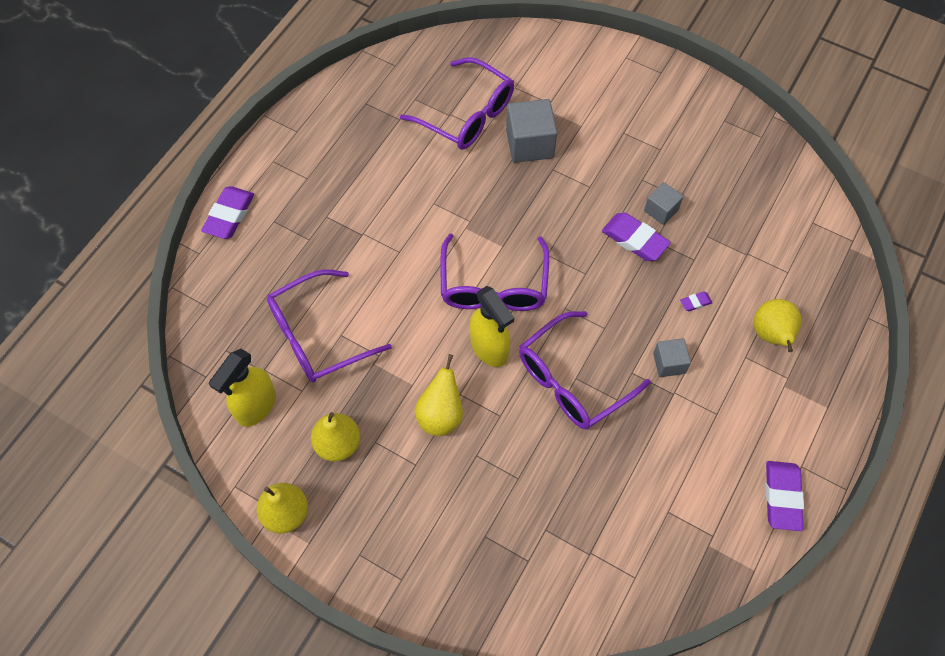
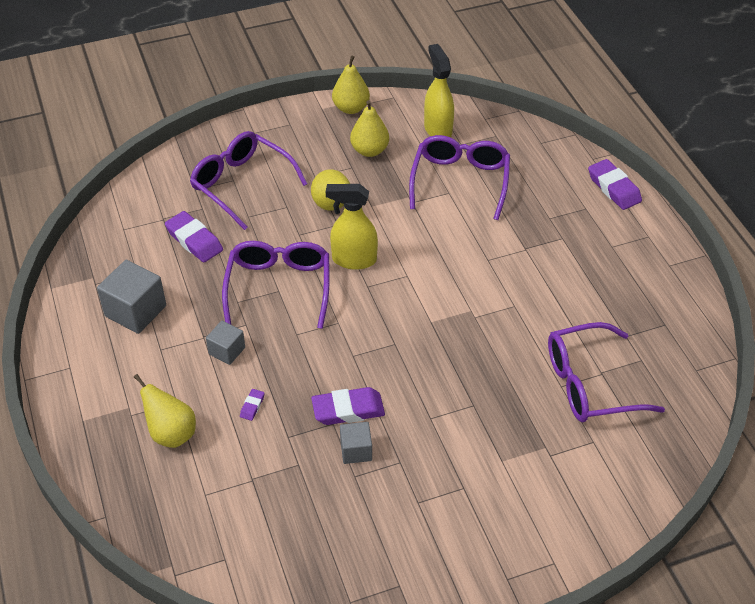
camera: 130 degrees right, 15 degrees down
(493, 285) = (402, 294): purple glasses -> purple glasses (242, 185)
(530, 144) = (516, 407): grey cube -> grey cube (135, 311)
(782, 497) = (67, 339): purple eraser -> purple eraser (194, 240)

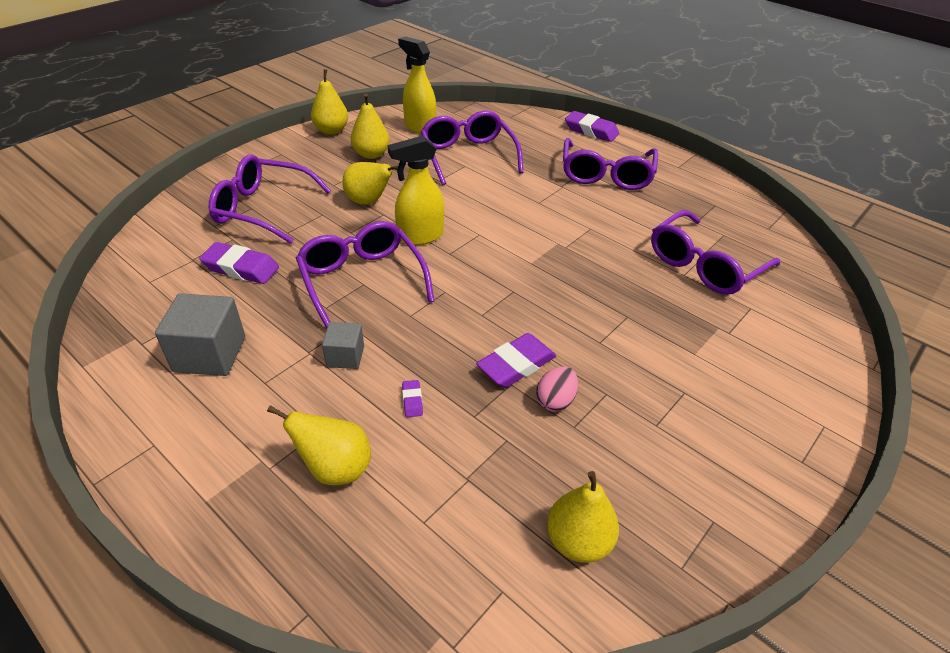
camera: 30 degrees left, 5 degrees down
(295, 553) = (578, 541): none -> yellow pear
(356, 450) = (555, 400): grey cube -> pink egg
(582, 249) = (606, 174): none -> purple glasses

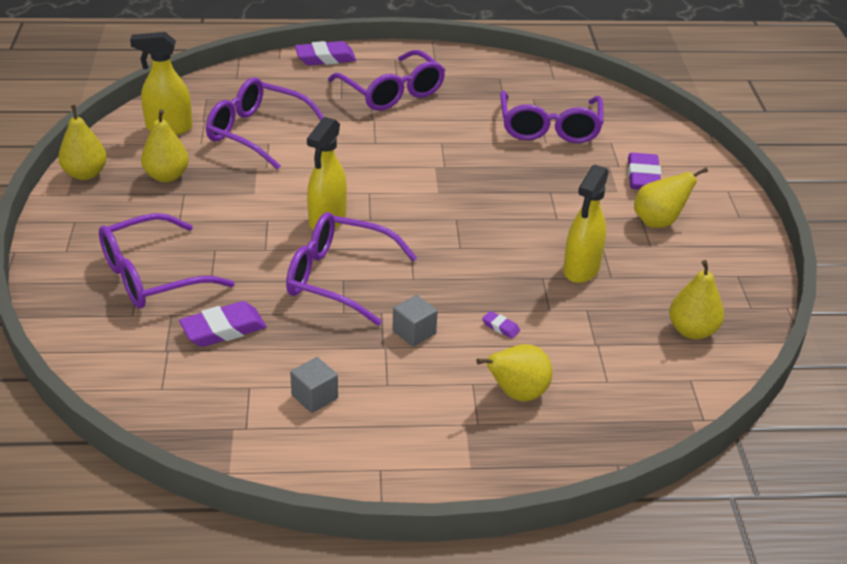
camera: 45 degrees left, 5 degrees down
(210, 354) = (314, 397): grey cube -> grey cube, size x0.58
(369, 201) = (237, 217): yellow pear -> yellow pear (658, 222)
(516, 365) = (529, 264): purple eraser -> purple eraser (643, 177)
(555, 400) = (581, 269): pink egg -> yellow spray bottle

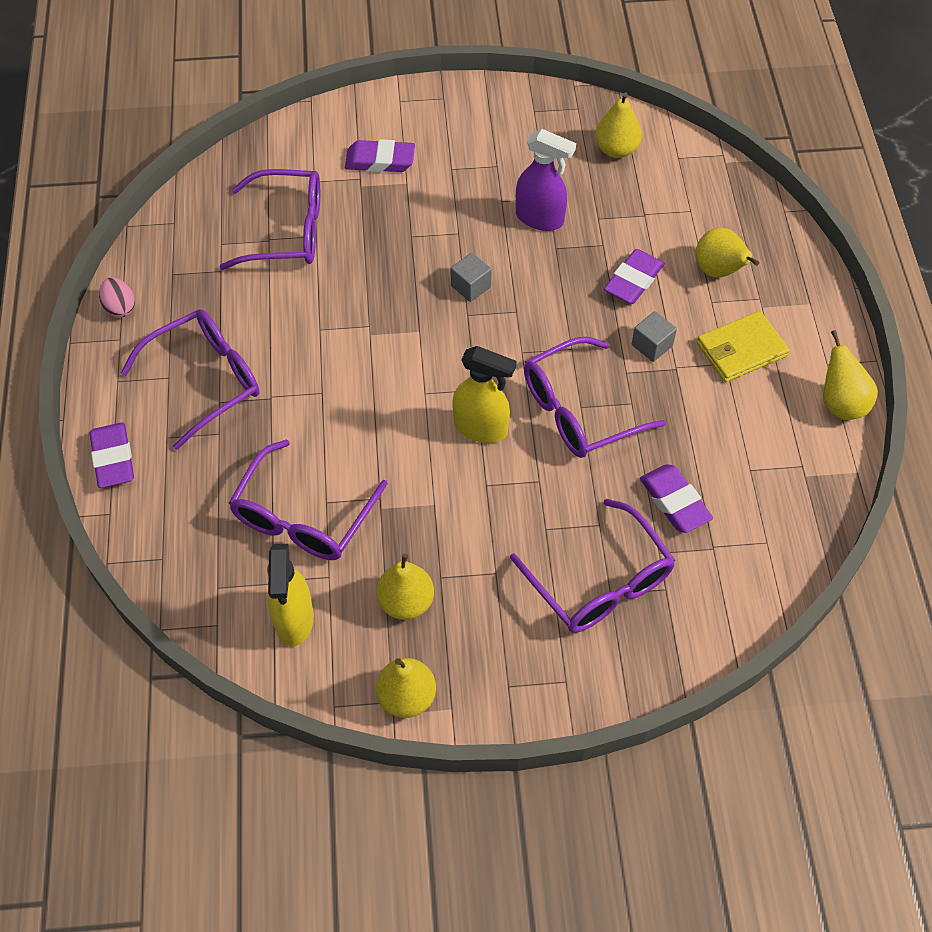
camera: 90 degrees left, 20 degrees up
(314, 397) = (752, 417): grey cube -> grey cube (470, 286)
(339, 278) = (580, 410): purple glasses -> purple glasses turned 45 degrees clockwise
(404, 399) = (741, 350): none -> yellow wallet
(465, 58) = (120, 307): none -> pink egg
(500, 327) = (633, 280): purple eraser -> purple eraser, size x2.13
(581, 269) = (540, 218): yellow spray bottle -> purple spray bottle
(658, 222) = (458, 156): yellow pear -> yellow pear (840, 403)

